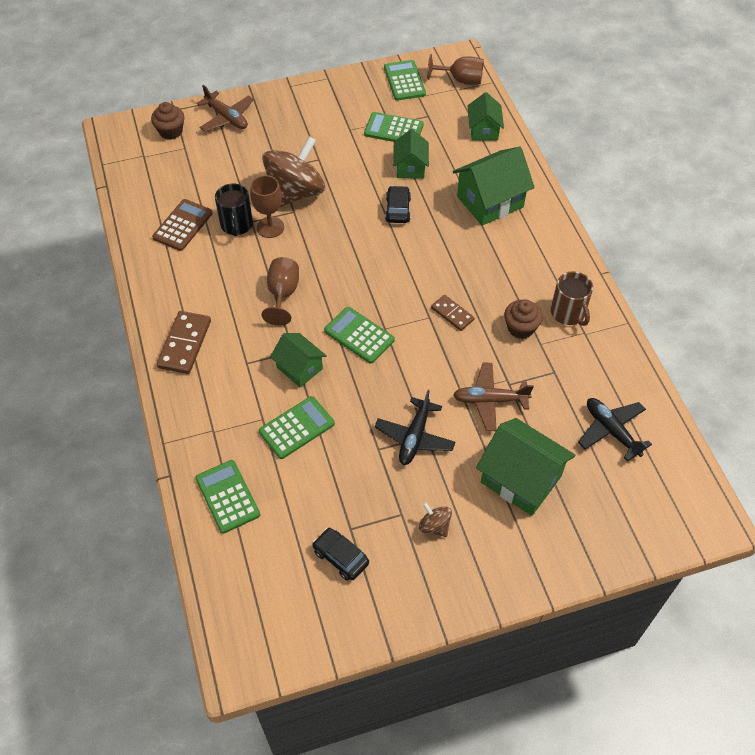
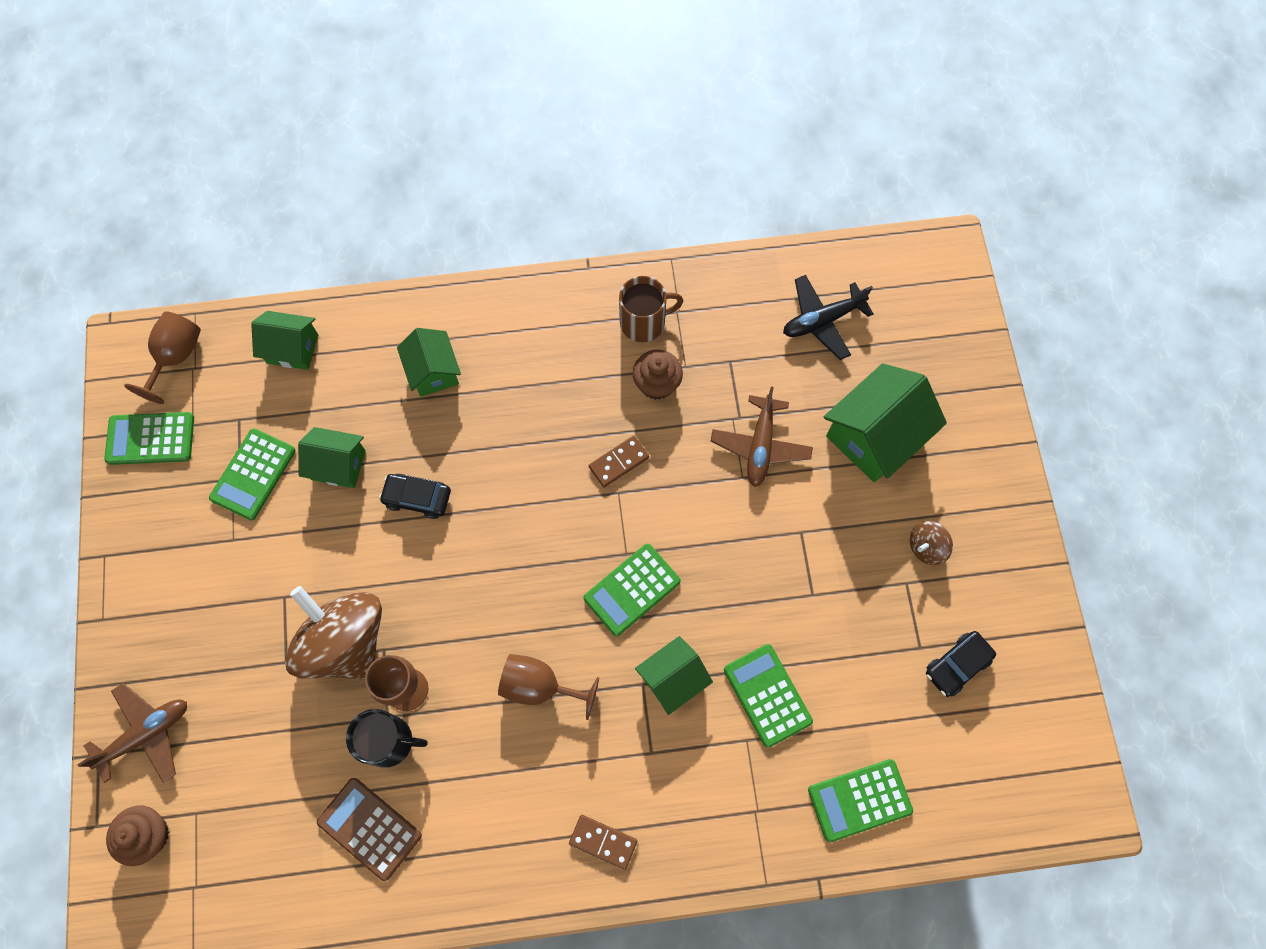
camera: 80 degrees left, 15 degrees up
(185, 344) = (603, 841): brown domino -> brown domino, size x0.62
(415, 437) = (801, 547): black plane -> none
(490, 201) = (433, 371): green house -> green house, size x0.61

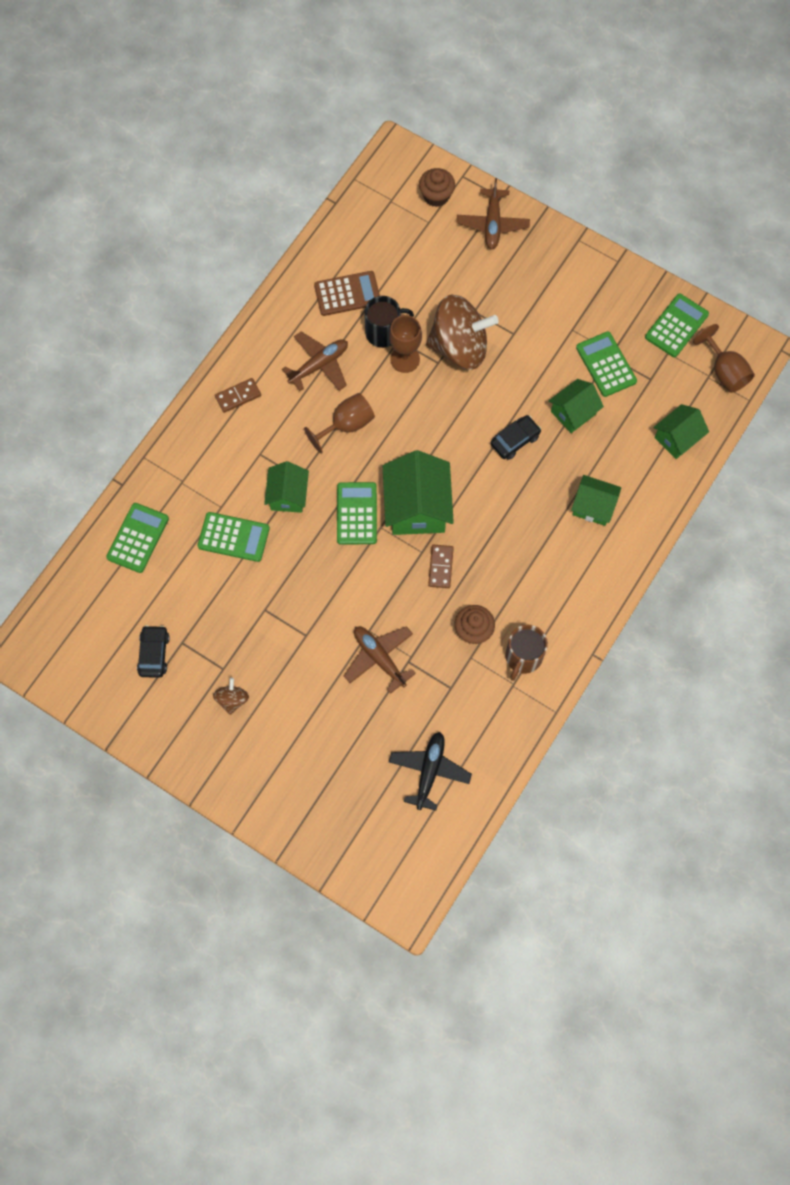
camera: 130 degrees right, 0 degrees up
(389, 741) = (384, 332): black mug -> black mug turned 150 degrees counterclockwise
(490, 781) = (319, 365): none -> brown plane
(874, 436) = (325, 733): green house -> green house (417, 507)

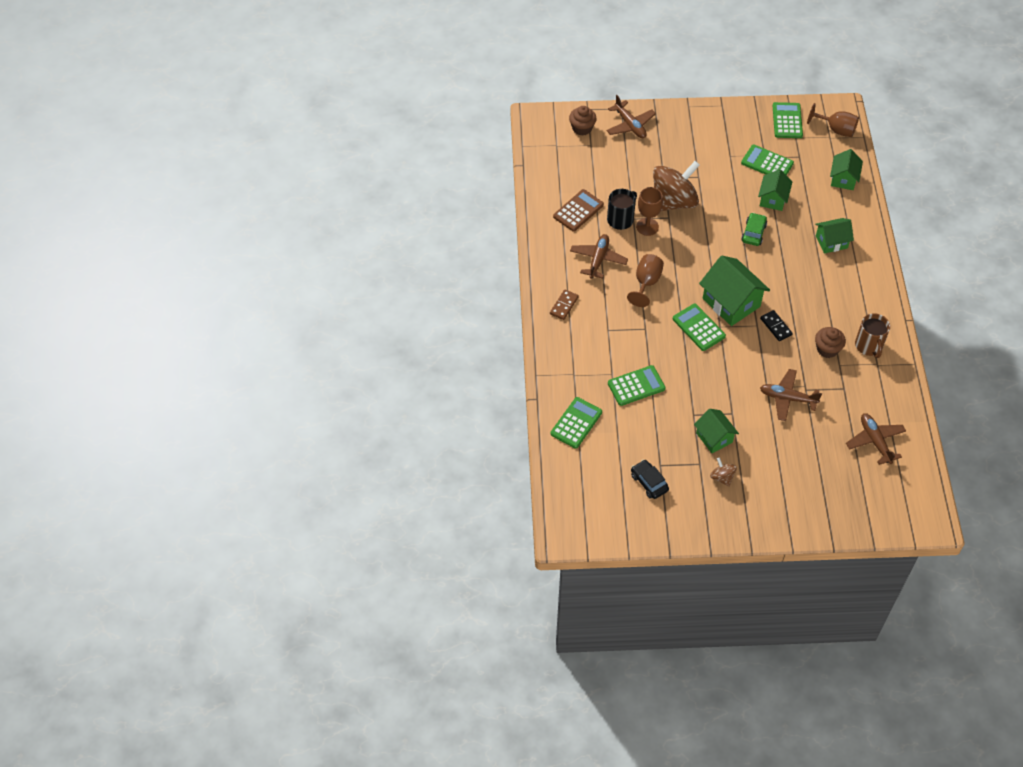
camera: 35 degrees left, 15 degrees down
(138, 538) = (576, 423): green calculator -> green calculator turned 45 degrees clockwise
(288, 495) = (647, 342): green house -> green house (714, 438)
(429, 771) = (875, 441): black plane -> brown plane
(441, 567) = (776, 326): brown domino -> black domino
(515, 440) = (753, 233): black car -> green car

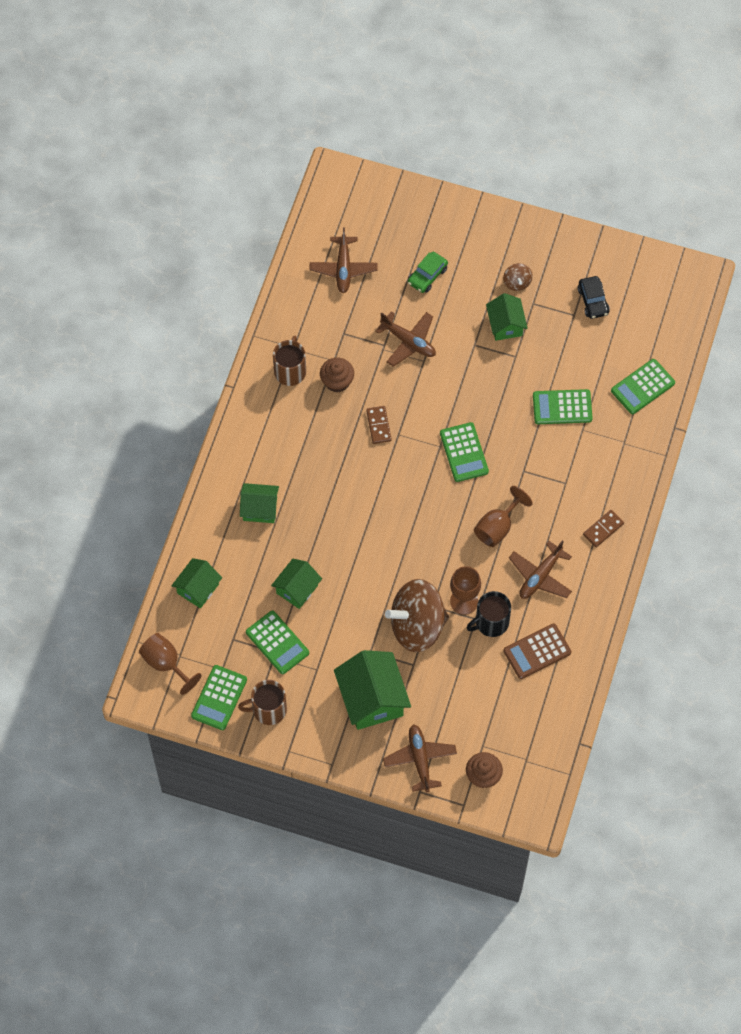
camera: 160 degrees left, 10 degrees up
(731, 302) = (413, 471): green house -> green house (372, 699)
(750, 124) = (268, 709): none -> brown mug
(753, 233) = (343, 551): green car -> green car (427, 275)
(776, 326) = (378, 425): black domino -> brown domino

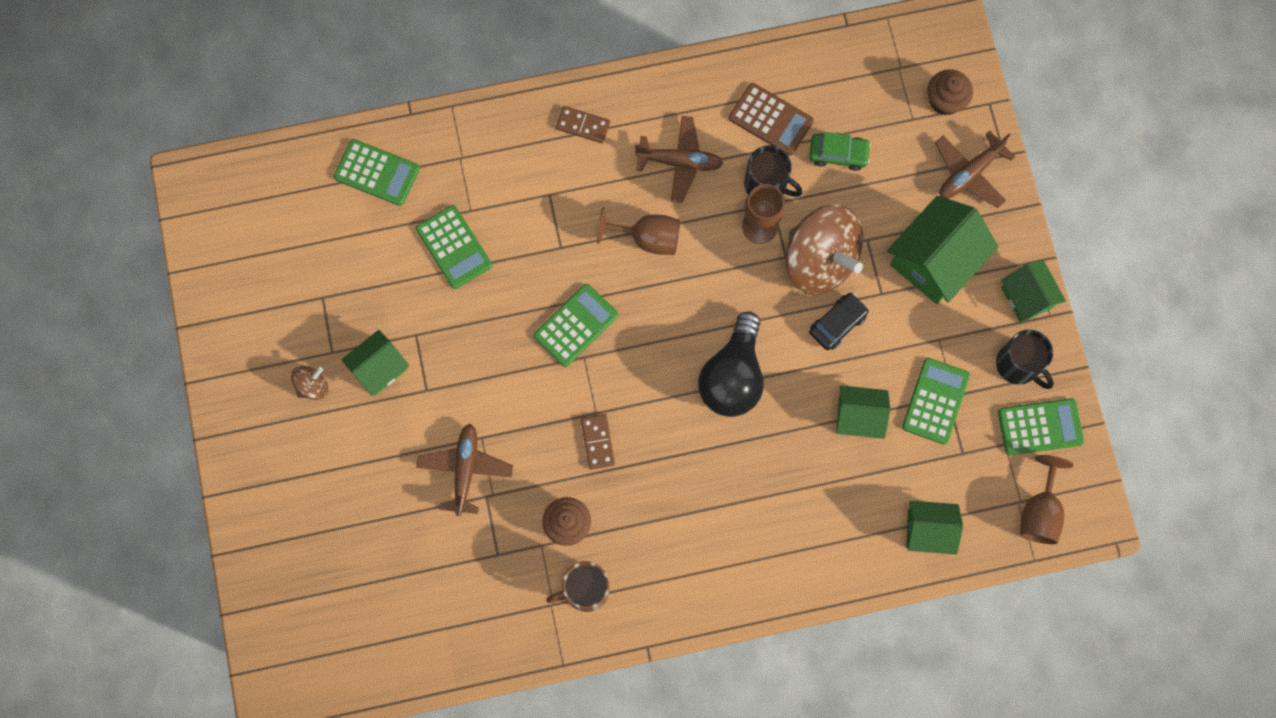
camera: 120 degrees left, 10 degrees up
(260, 509) = (786, 518): green house -> green house (1027, 297)
(268, 709) = (1018, 365): brown mug -> black mug
(343, 268) = (406, 607): brown plane -> none
(371, 528) = (732, 376): none -> black light bulb
(378, 425) = (598, 442): brown domino -> brown domino turned 60 degrees counterclockwise
(427, 275) = (361, 498): green car -> green car (838, 154)
(593, 301) = (291, 285): black car -> black car (837, 323)

